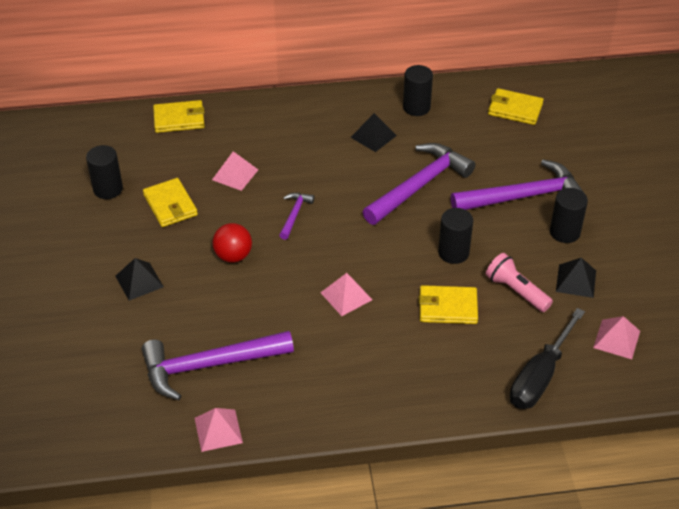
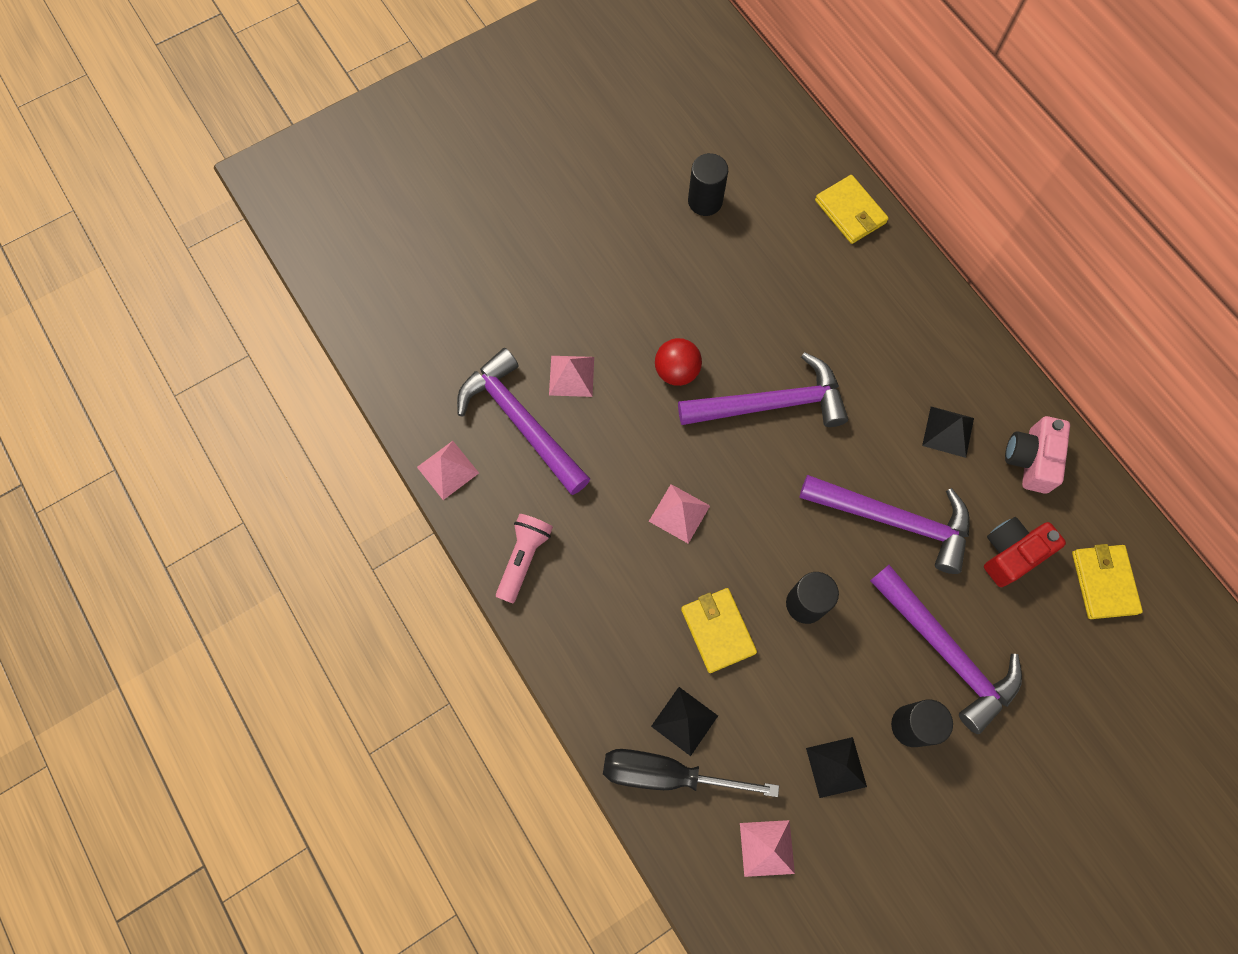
camera: 65 degrees right, 25 degrees up
(139, 281) = (596, 299): black pyramid -> black pyramid (684, 721)
(170, 205) = (715, 272): yellow wallet -> none
(235, 174) = (797, 313): pink pyramid -> pink pyramid (571, 376)
(294, 215) = (770, 404): purple hammer -> purple hammer, size x2.13
(416, 107) = (1031, 459): black cylinder -> pink camera
(474, 141) = (1011, 553): none -> red camera
(516, 291) = (782, 700): pink flashlight -> pink flashlight (523, 558)

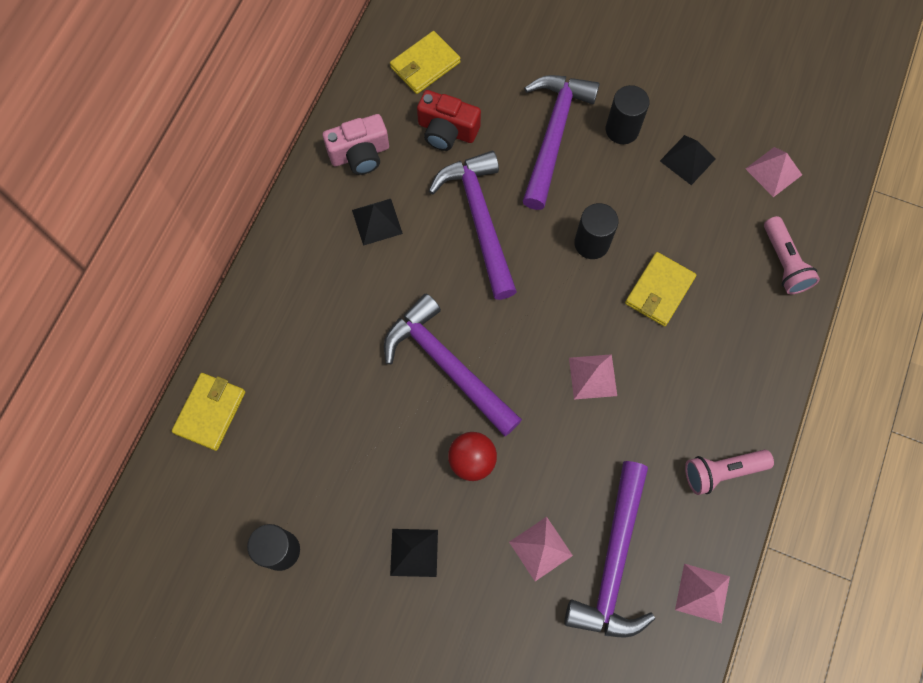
camera: 125 degrees left, 0 degrees up
(665, 774) = (784, 262): black screwdriver -> pink flashlight
(684, 721) = (739, 273): black pyramid -> black pyramid (414, 552)

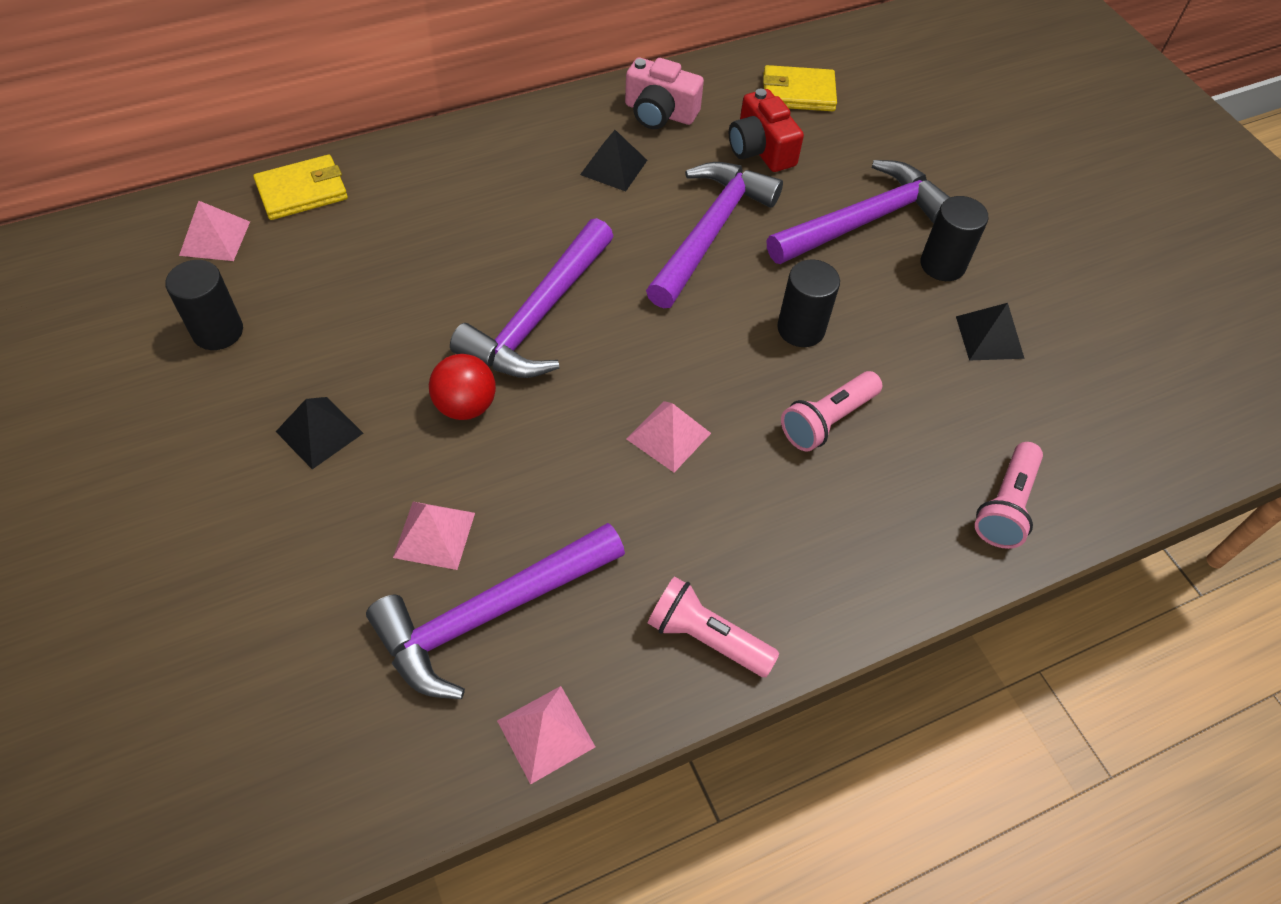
camera: 40 degrees right, 15 degrees down
(447, 366) = (539, 315): purple hammer -> purple hammer turned 150 degrees counterclockwise
(659, 291) = (827, 420): yellow wallet -> pink flashlight
(774, 171) = (1084, 417): pink pyramid -> pink pyramid (215, 238)

